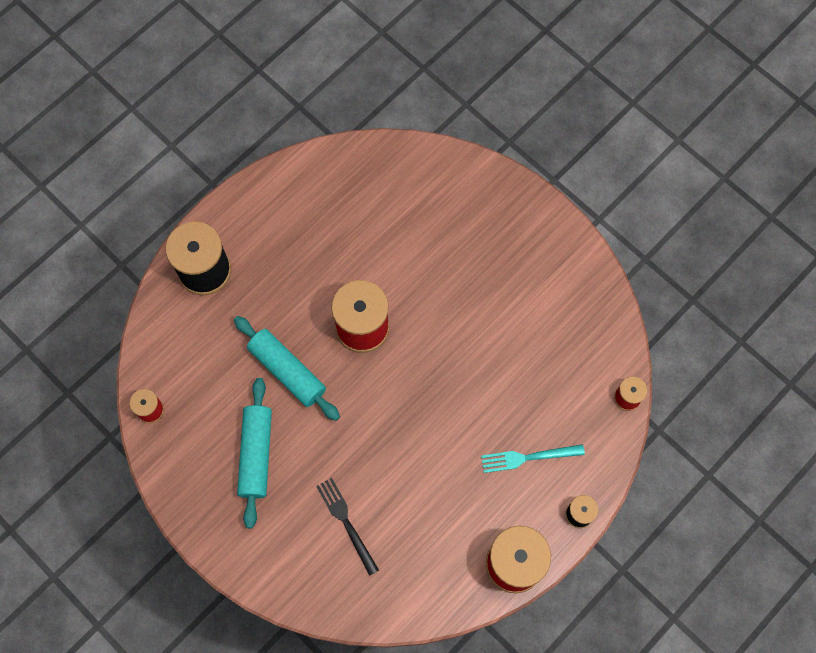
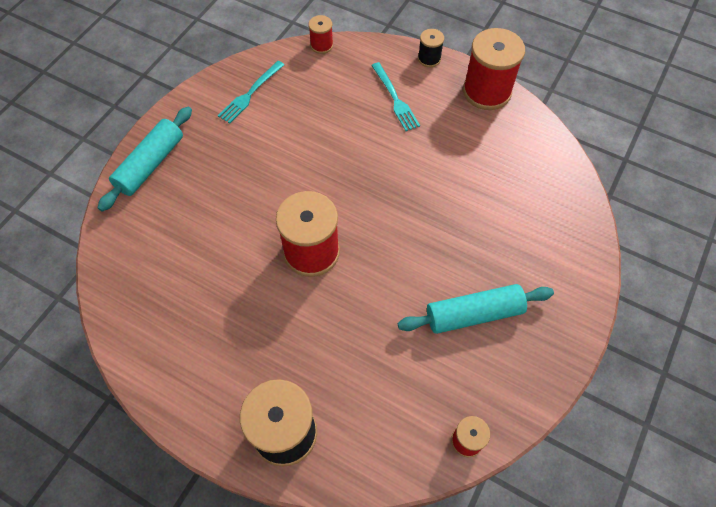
camera: 105 degrees left, 10 degrees down
(287, 371) = (378, 309): turquoise rolling pin -> turquoise rolling pin (150, 164)
(346, 522) = (506, 218): black fork -> none
(572, 307) = (250, 93): none -> turquoise fork

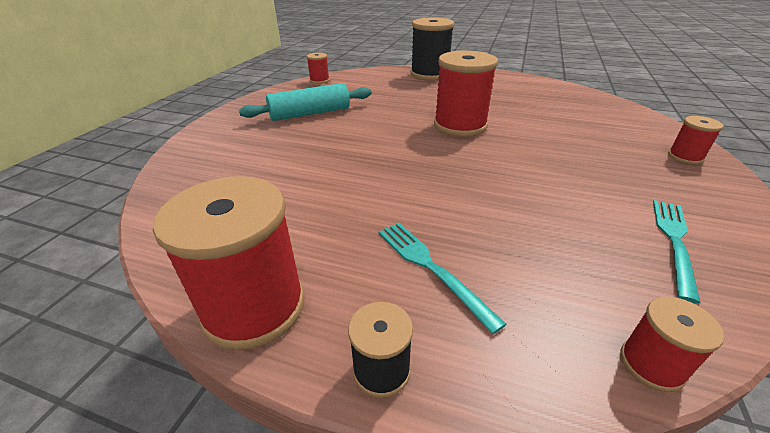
camera: 170 degrees right, 25 degrees down
(150, 164) = (685, 157): turquoise rolling pin -> red spool

